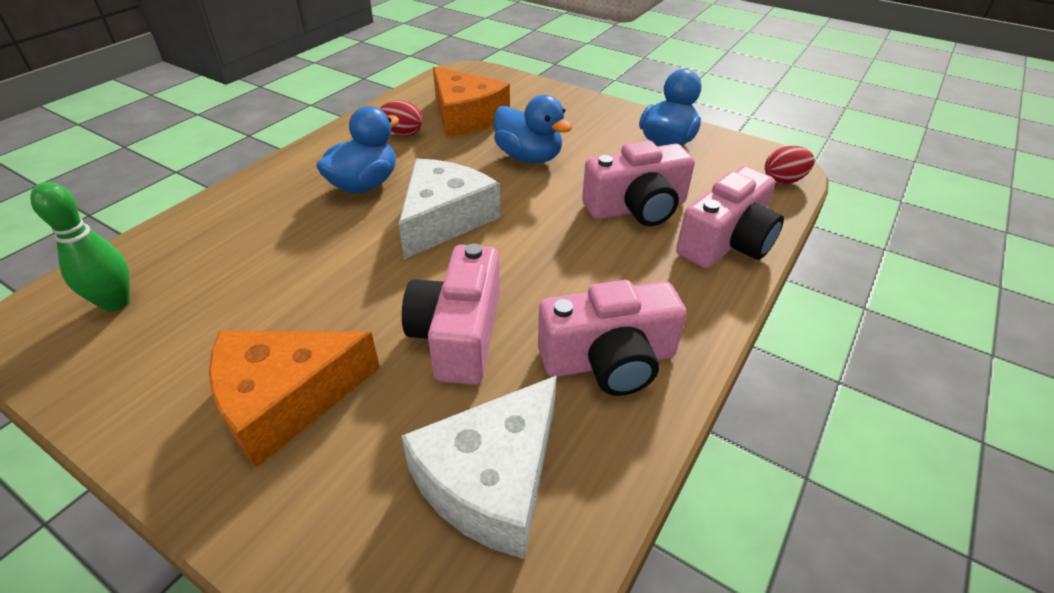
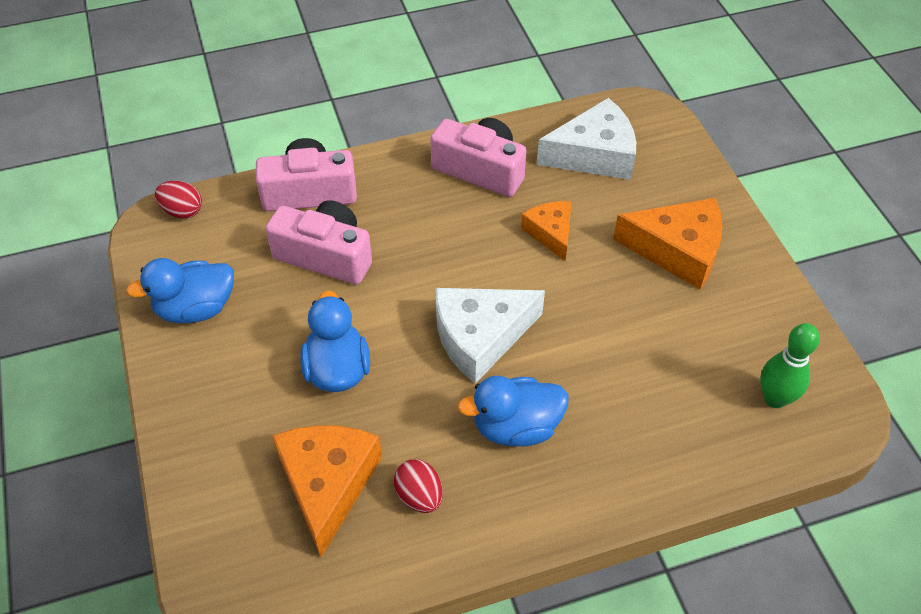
camera: 140 degrees left, 10 degrees up
(458, 334) = (550, 233): pink camera -> orange cheese

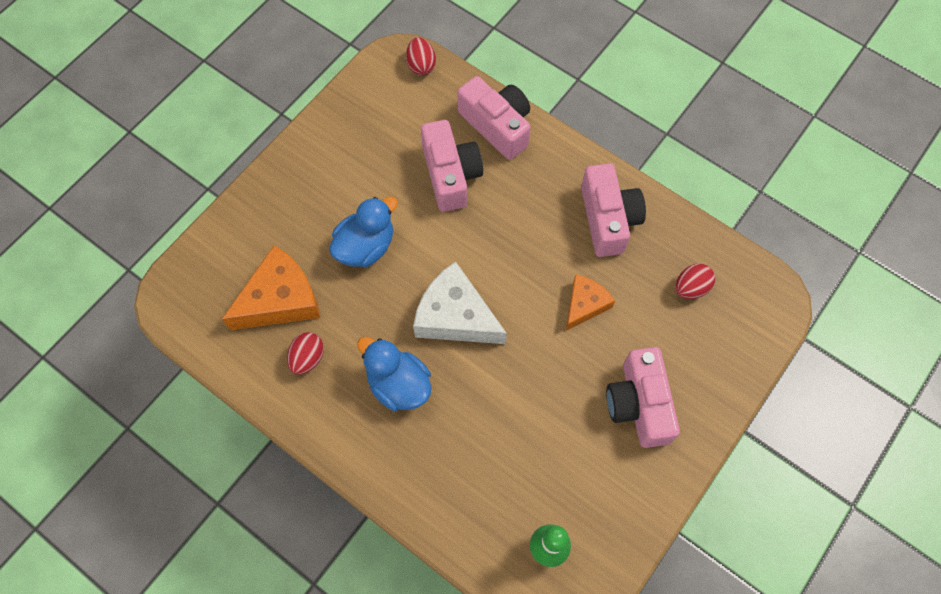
camera: 55 degrees right, 15 degrees up
(196, 309) = (352, 132): blue duck -> none
(594, 154) = (691, 288): white cheese -> red egg
(677, 250) = (639, 404): orange cheese -> pink camera

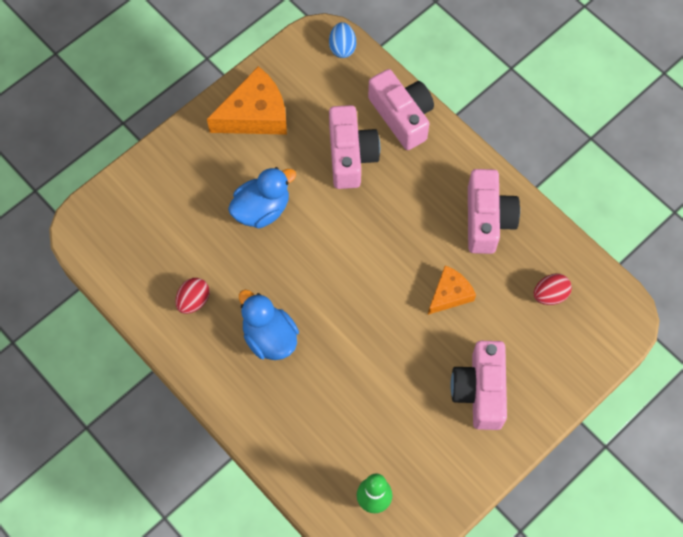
camera: 10 degrees right, 0 degrees up
(280, 299) = (178, 244): orange cheese -> orange cheese (255, 114)
(421, 65) = (342, 48): red egg -> blue egg
(455, 316) = (331, 285): white cheese -> none

